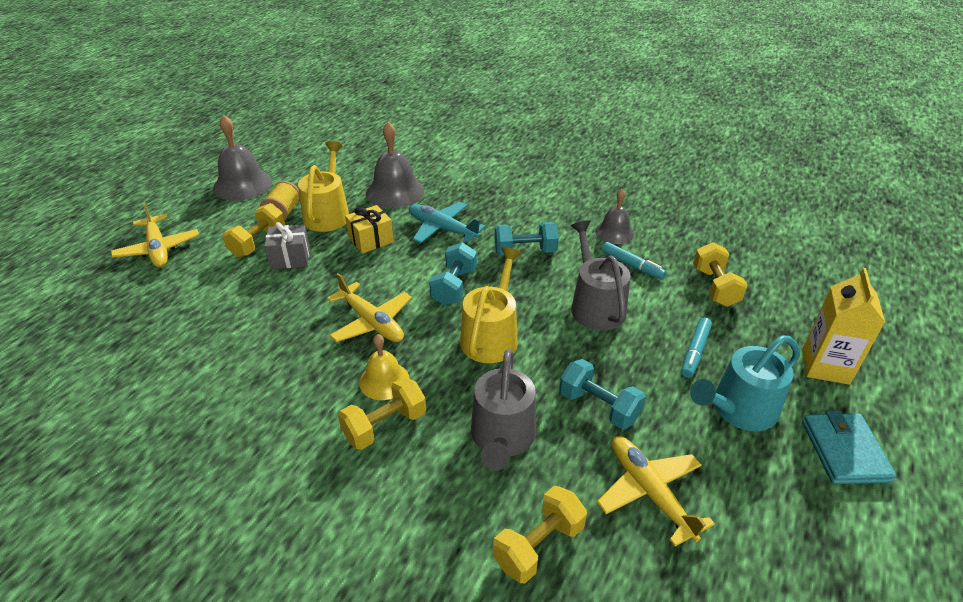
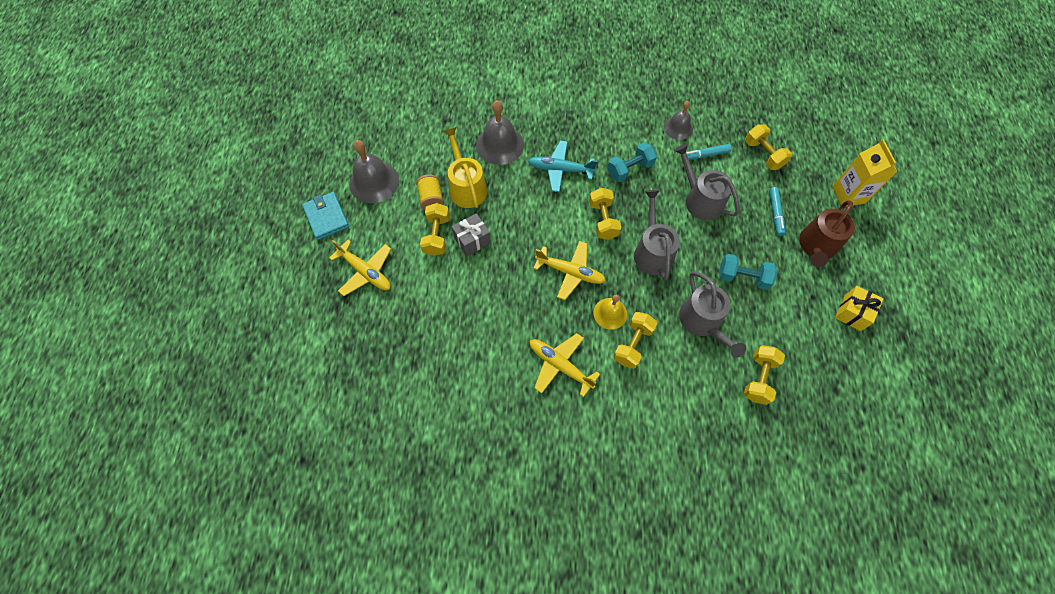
camera: 25 degrees left, 25 degrees up
(371, 240) = (517, 200): yellow gift -> yellow gift (852, 313)
(454, 286) = (603, 220): turquoise dumbbell -> yellow dumbbell
(491, 336) = (652, 251): yellow watering can -> grey watering can
(632, 265) = (704, 155): turquoise marker -> turquoise marker turned 150 degrees clockwise
(649, 492) = (796, 321): yellow plane -> yellow plane (560, 365)
(739, 409) = (816, 246): turquoise watering can -> brown watering can
(844, 451) = (878, 251): turquoise wallet -> turquoise wallet (326, 217)

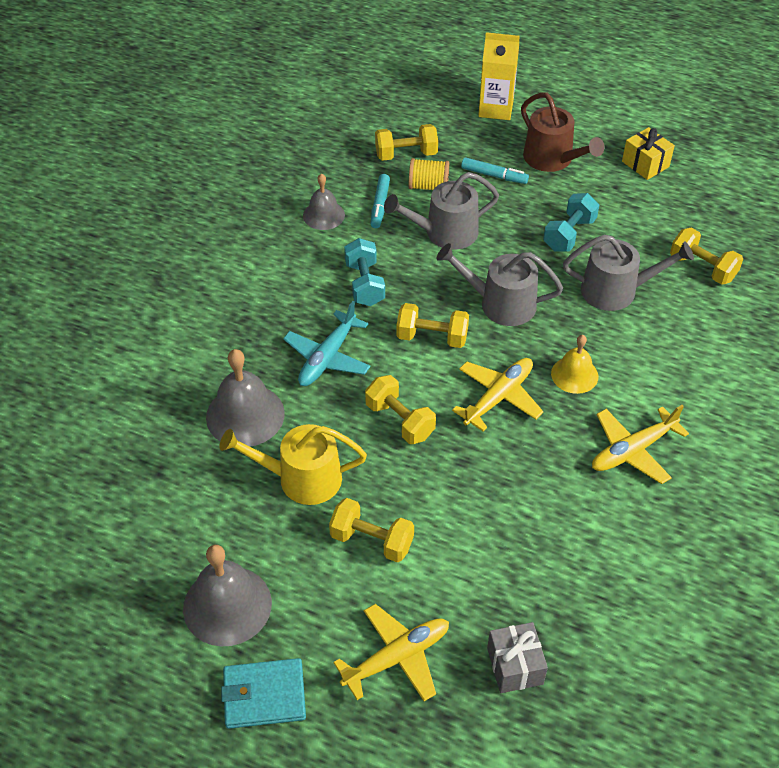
camera: 70 degrees left, 15 degrees down
(431, 199) = (301, 530): yellow spool -> yellow spool (428, 186)
(472, 240) = (400, 497): grey gift -> grey gift (515, 666)
(633, 344) = (625, 366): yellow dumbbell -> yellow dumbbell (400, 420)

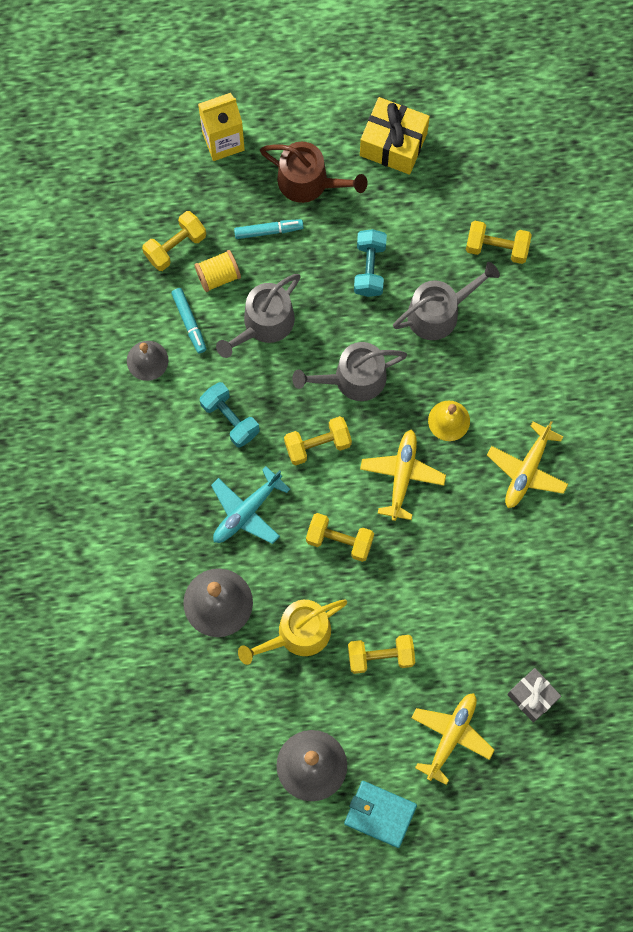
camera: 30 degrees left, 25 degrees up
(264, 695) = (380, 814): turquoise wallet -> turquoise wallet turned 60 degrees clockwise
(328, 357) = (247, 511): turquoise plane -> turquoise plane turned 45 degrees clockwise
(645, 164) = (393, 144): yellow gift -> yellow gift, size x1.52

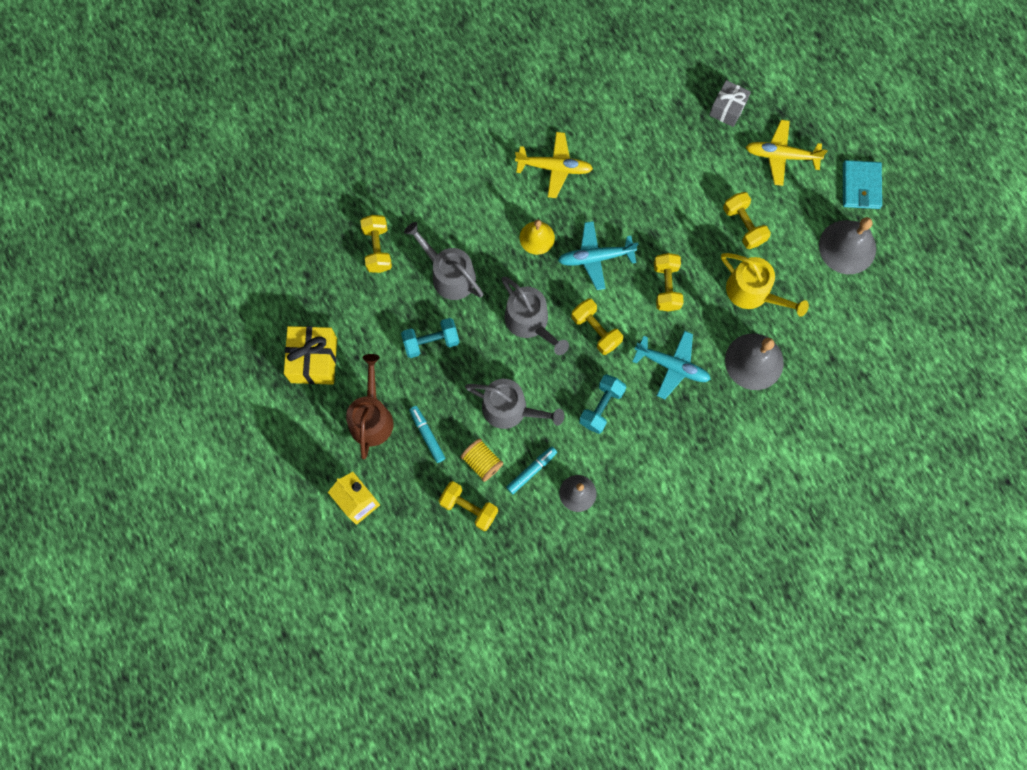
camera: 110 degrees left, 0 degrees up
(402, 476) = (596, 257): yellow plane -> turquoise plane

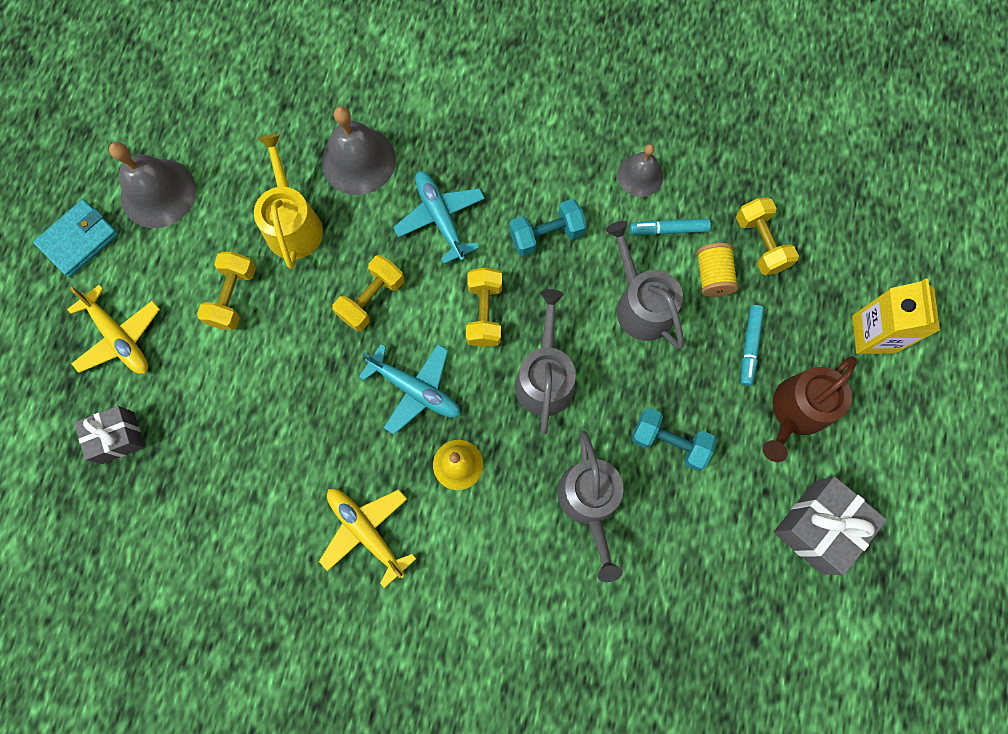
camera: 140 degrees left, 0 degrees up
(313, 360) = (817, 527): yellow gift -> grey gift
(377, 248) = (647, 603): yellow dumbbell -> none

